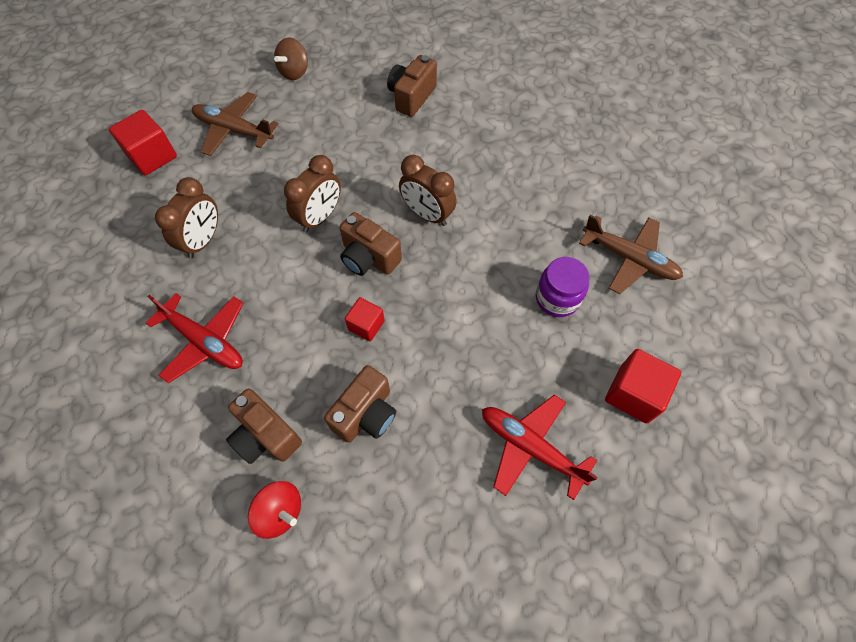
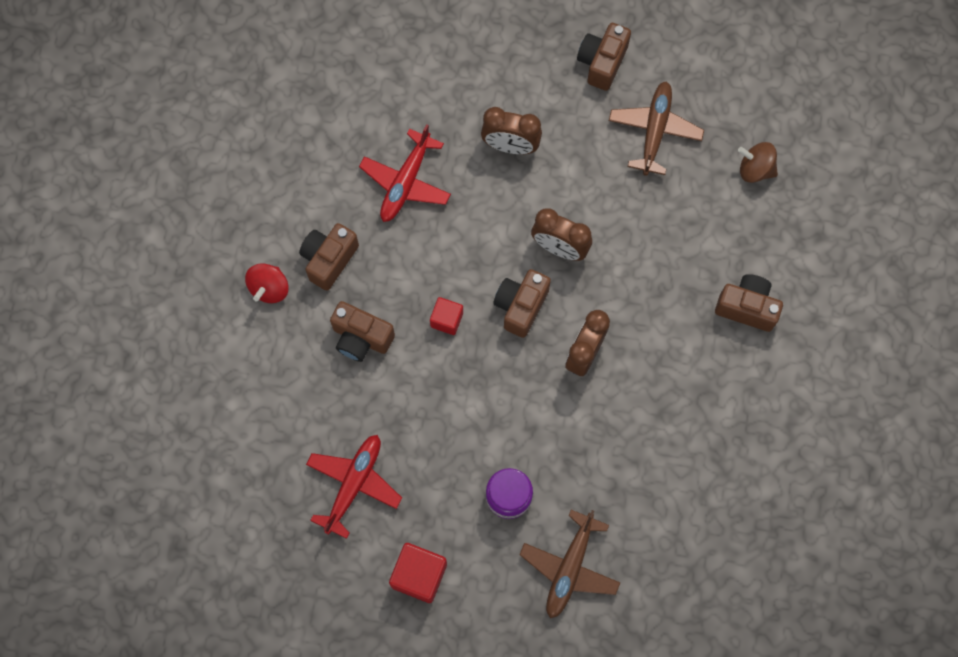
camera: 80 degrees right, 10 degrees up
(152, 156) = (602, 62): red cube -> brown camera

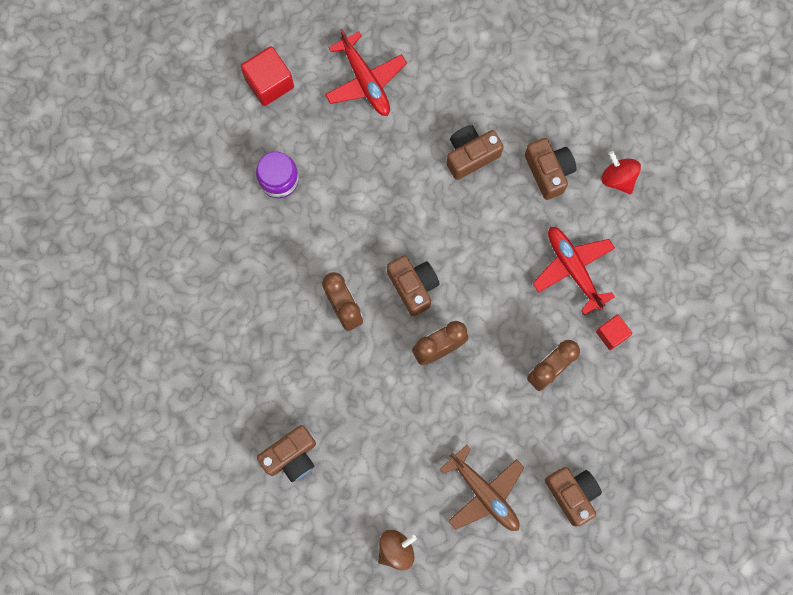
camera: 125 degrees right, 5 degrees up
(269, 288) = (555, 115): red spinning top -> red spinning top (618, 178)
(446, 319) = (441, 225): red cube -> red cube (611, 334)
(569, 568) = (198, 187): brown plane -> none

